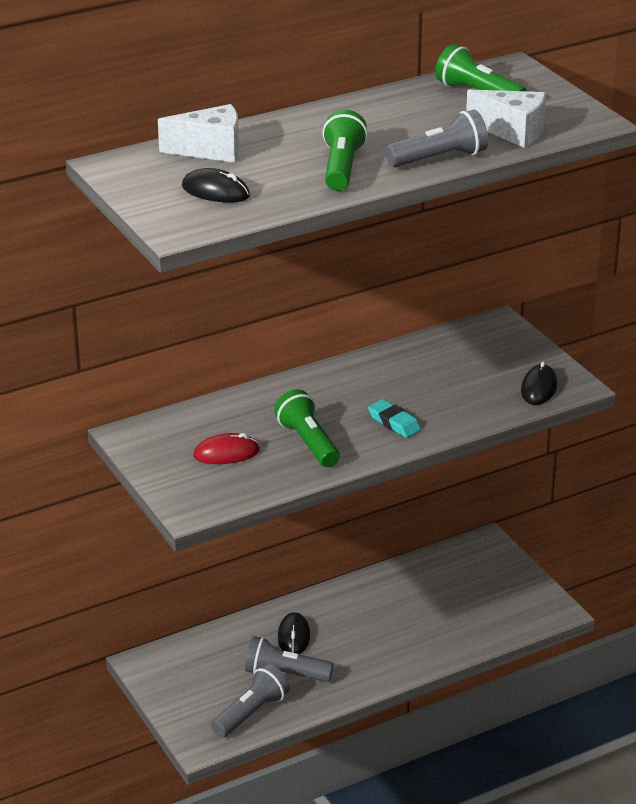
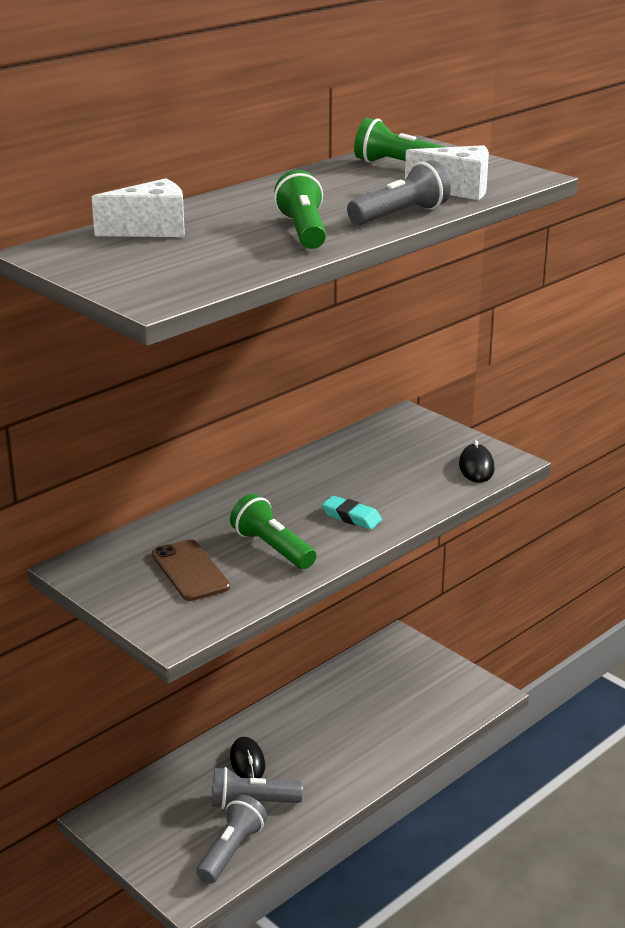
camera: 15 degrees left, 5 degrees down
(215, 191) = (178, 262): black mouse -> none
(226, 453) = (190, 571): red mouse -> brown phone

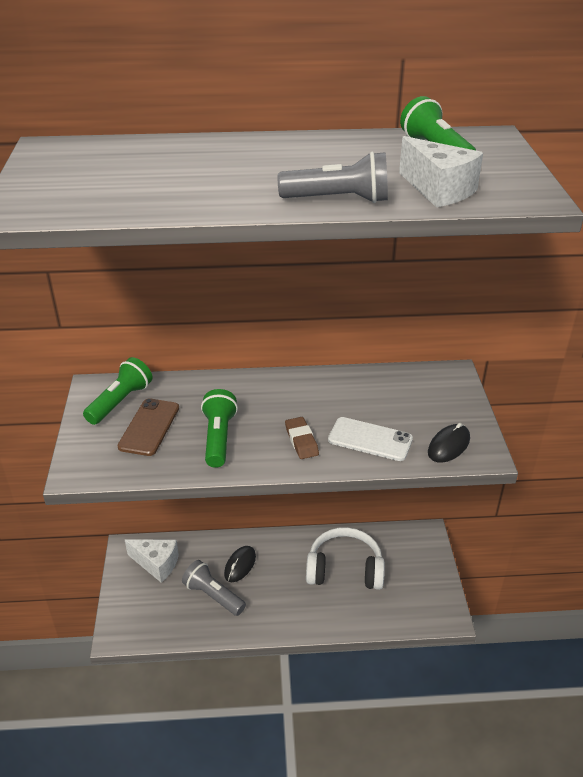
camera: 40 degrees right, 10 degrees up
(151, 229) = (141, 151): white cheese -> white cheese (157, 564)
(231, 851) = (168, 621): grey flashlight -> none
(303, 231) = (235, 189): green flashlight -> green flashlight (120, 402)
(351, 517) = (301, 441): turquoise eraser -> brown eraser
(356, 708) = (344, 569): none -> white headphones
(408, 490) = (370, 439): none -> white phone

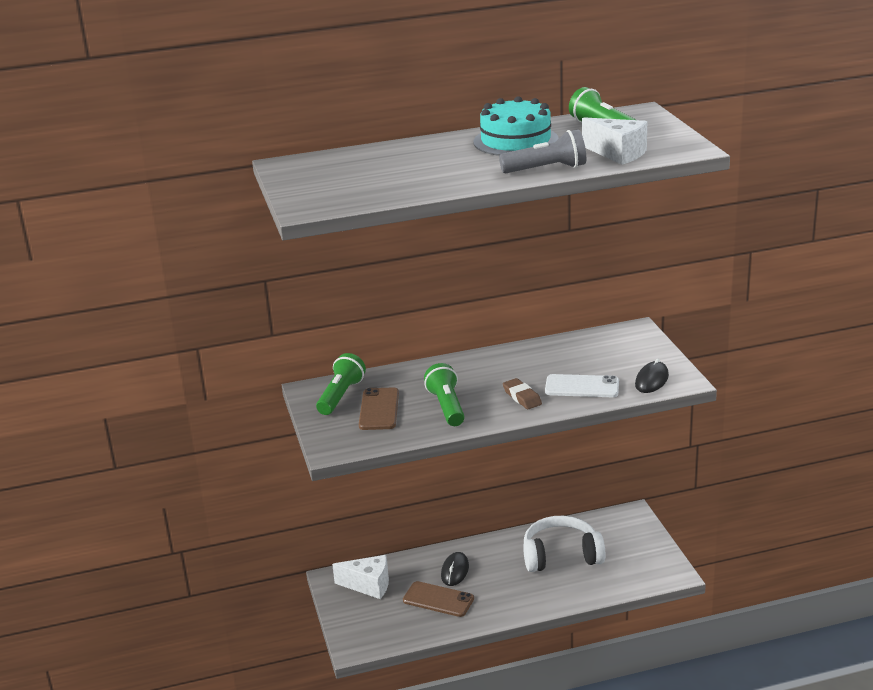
camera: 10 degrees left, 10 degrees down
(213, 595) = (438, 599): grey flashlight -> brown phone
(324, 154) = (515, 141): none -> turquoise cake

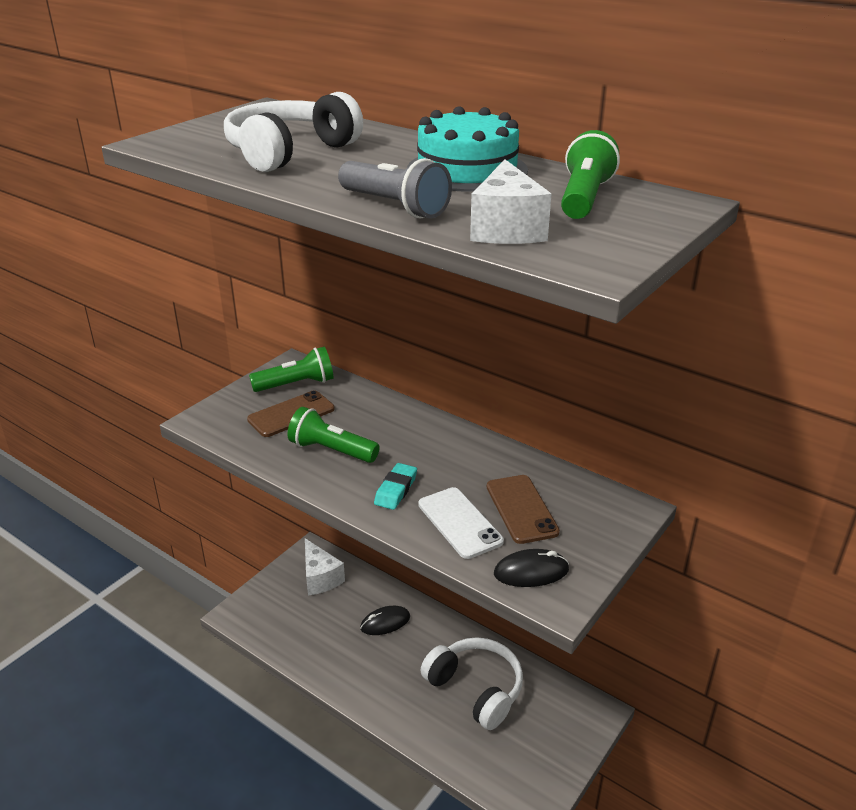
camera: 50 degrees right, 5 degrees up
(402, 175) = (289, 152): none -> white headphones
(438, 599) = (337, 634): brown phone -> brown phone (521, 509)
(447, 407) = (331, 450): green flashlight -> green flashlight turned 105 degrees counterclockwise
(522, 397) = (396, 490): brown eraser -> turquoise eraser

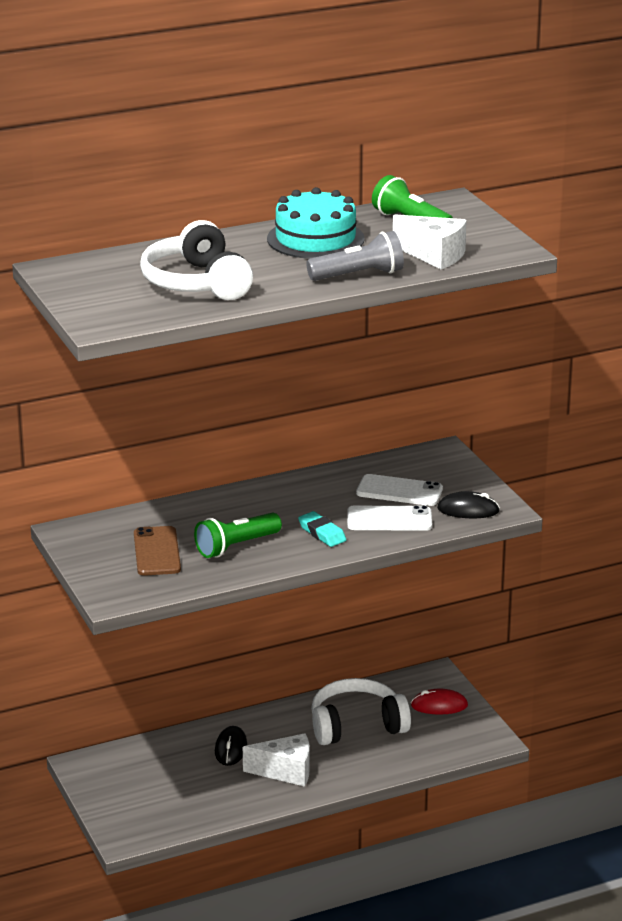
camera: 60 degrees left, 5 degrees down
(296, 384) = (107, 537): green flashlight -> none
(320, 578) = (128, 769): white cheese -> white cheese (286, 771)
(521, 509) = (399, 491): brown phone -> white phone
(531, 572) = (468, 510): black mouse -> black mouse turned 75 degrees clockwise
(553, 736) = (439, 705): none -> red mouse

